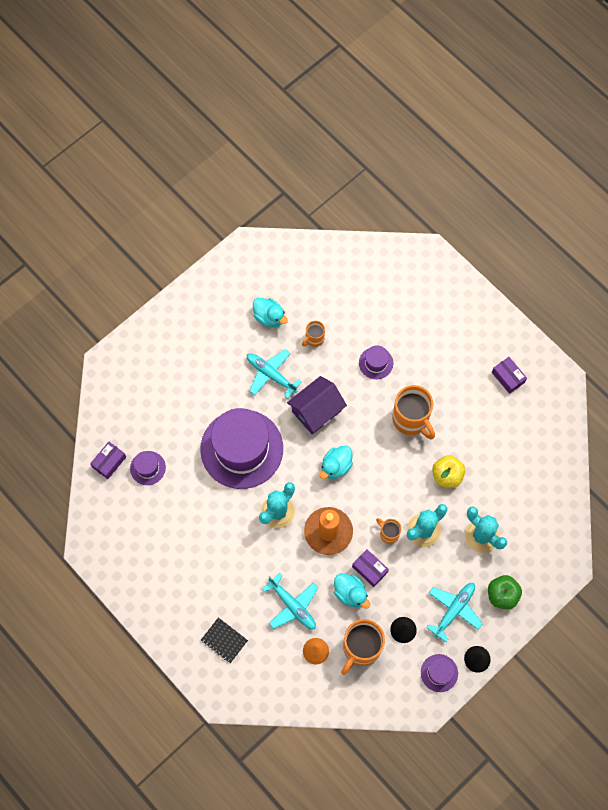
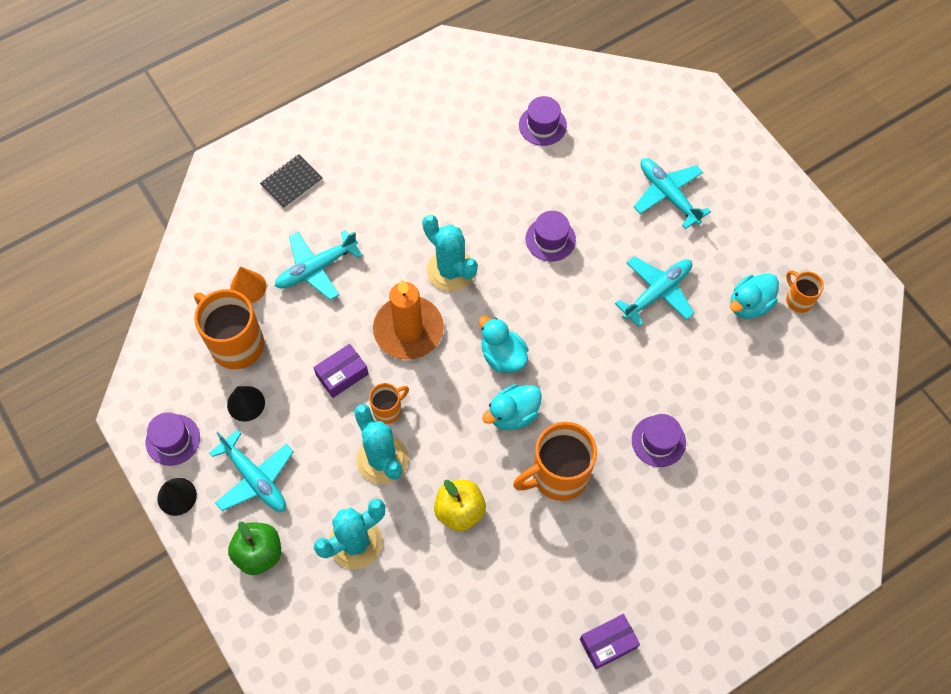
camera: 100 degrees right, 5 degrees down
(109, 462) = (558, 84): purple box -> none
(194, 375) = (668, 195): none -> turquoise plane
(241, 449) = (550, 239): purple hat -> purple hat, size x0.43
(314, 339) = (708, 360): orange mug -> orange mug (798, 299)
(316, 411) = (592, 344): purple house -> none
(350, 593) = (314, 343): turquoise duck -> turquoise duck (513, 414)

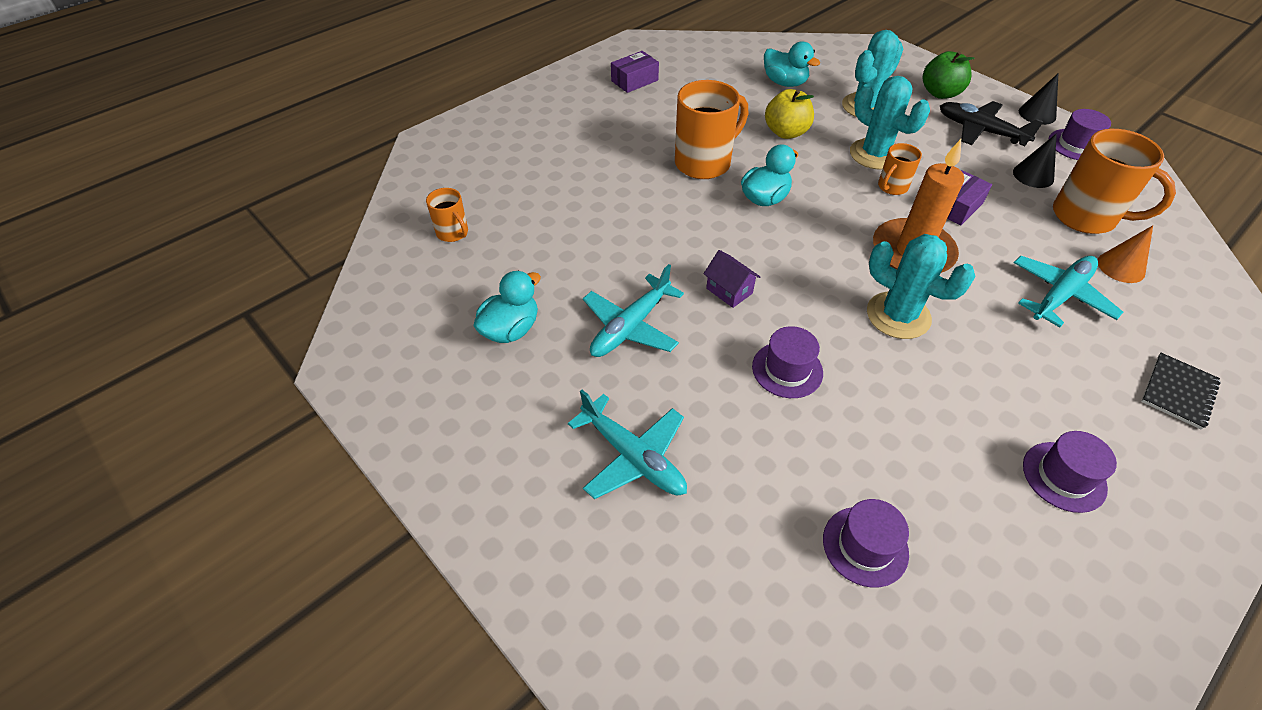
camera: 170 degrees right, 15 degrees down
(254, 478) = (981, 131): turquoise plane -> black plane
(503, 356) = (796, 242): turquoise duck -> turquoise duck (784, 83)
(574, 314) = (729, 291): none -> purple house
(658, 441) = (610, 196): purple hat -> purple hat (1064, 476)
(798, 299) = (445, 343): orange mug -> orange mug (453, 233)

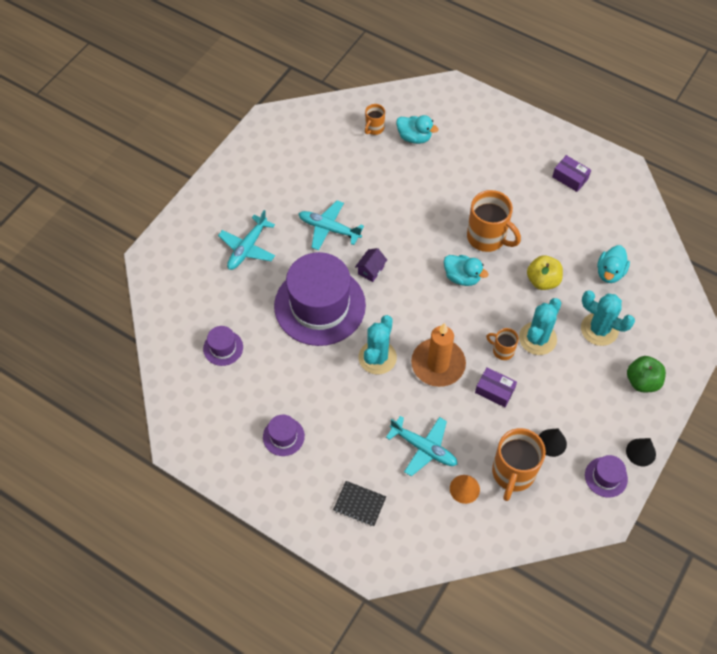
camera: 75 degrees right, 10 degrees up
(510, 329) = (311, 177): turquoise duck -> turquoise duck (414, 137)
(787, 369) = (319, 305): purple hat -> purple hat, size x2.34
(981, 131) = (598, 409): black plane -> none

